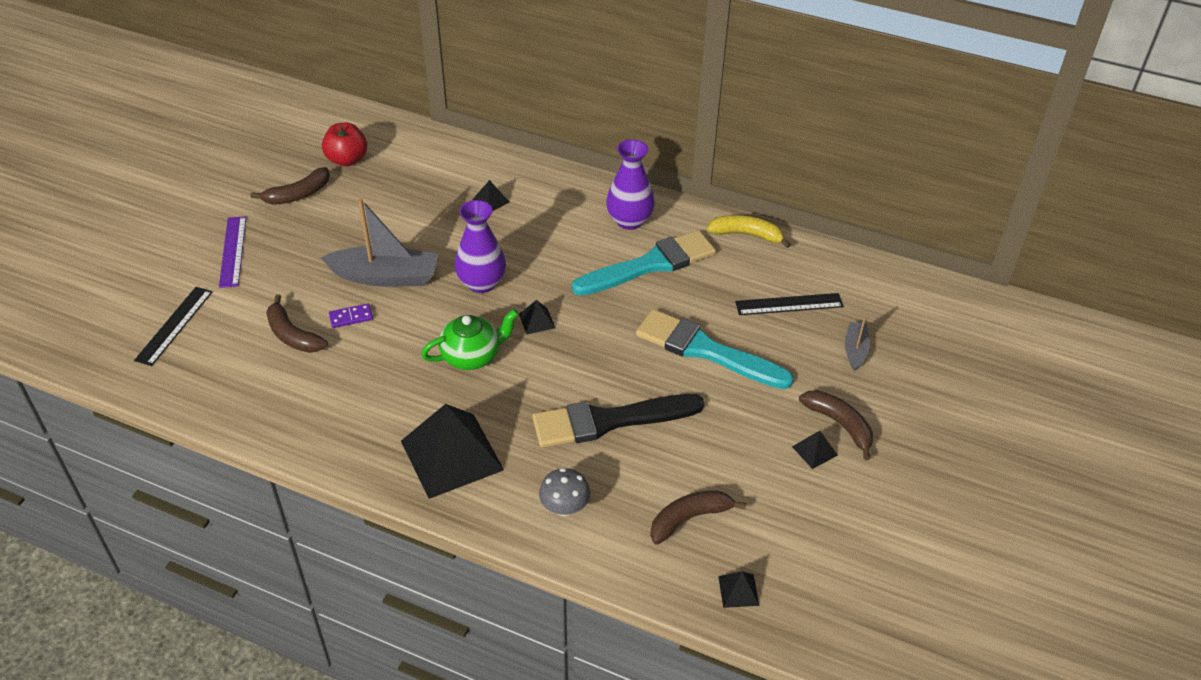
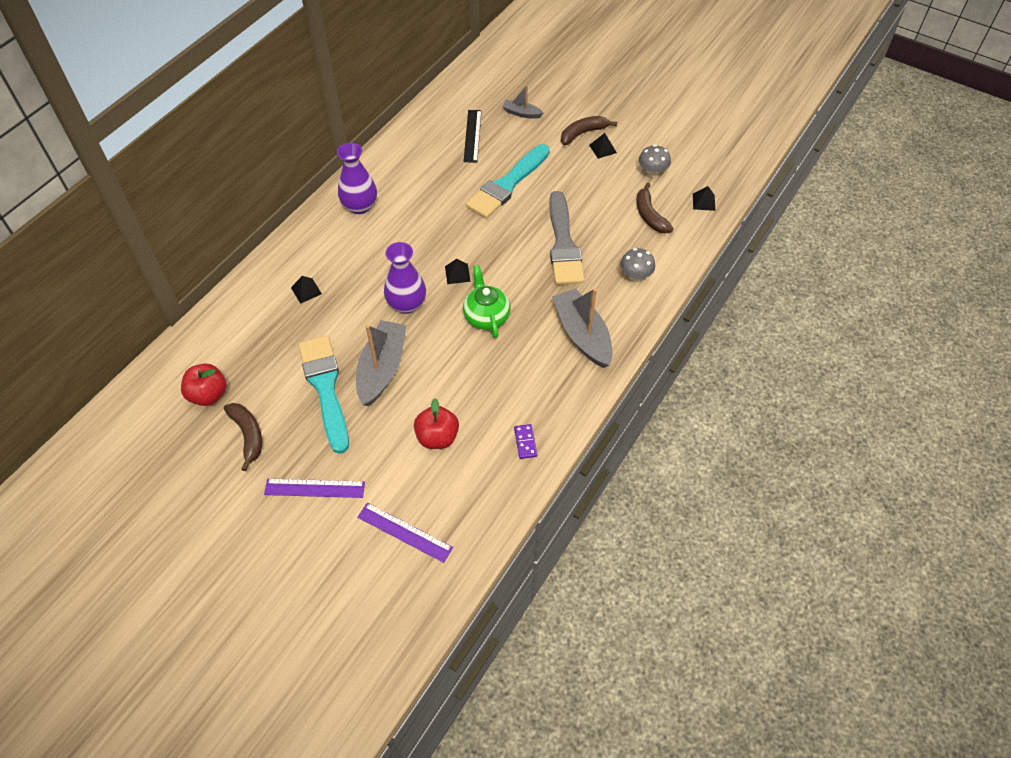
camera: 80 degrees left, 10 degrees up
(174, 325) = (404, 532): black ruler -> purple ruler
(292, 335) = (437, 437): brown banana -> red apple
(351, 317) = (425, 395): purple domino -> purple domino (525, 442)
(452, 455) = (582, 335): black pyramid -> grey boat
(609, 421) = (563, 244): black brush -> grey brush
(650, 264) = (413, 201): turquoise brush -> turquoise brush (325, 388)
(747, 235) = (396, 144): yellow banana -> none
(784, 517) = (652, 172): none -> grey mushroom

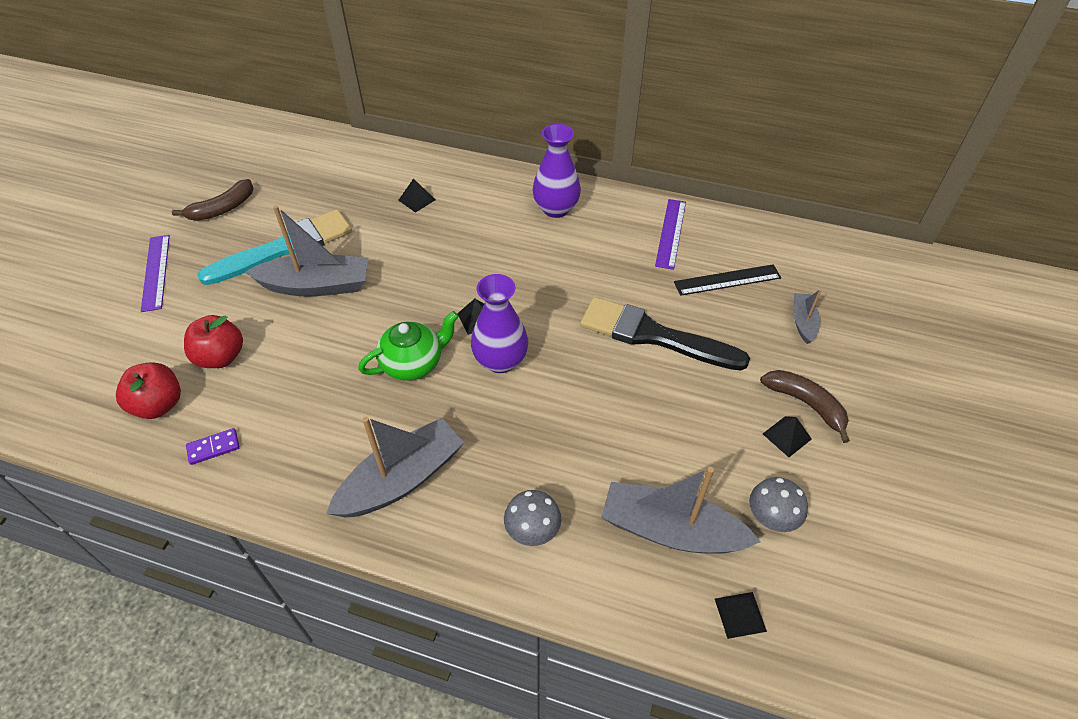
camera: 75 degrees right, 5 degrees down
(208, 395) = (271, 170): red apple -> red apple (159, 405)
(404, 532) = (92, 358): purple ruler -> purple ruler (670, 233)
(407, 304) = (416, 284): purple vase -> purple vase (500, 361)
(507, 184) = (653, 335): turquoise brush -> black brush
(563, 244) = (566, 423): grey brush -> none
(650, 215) = (670, 530): brown banana -> grey boat

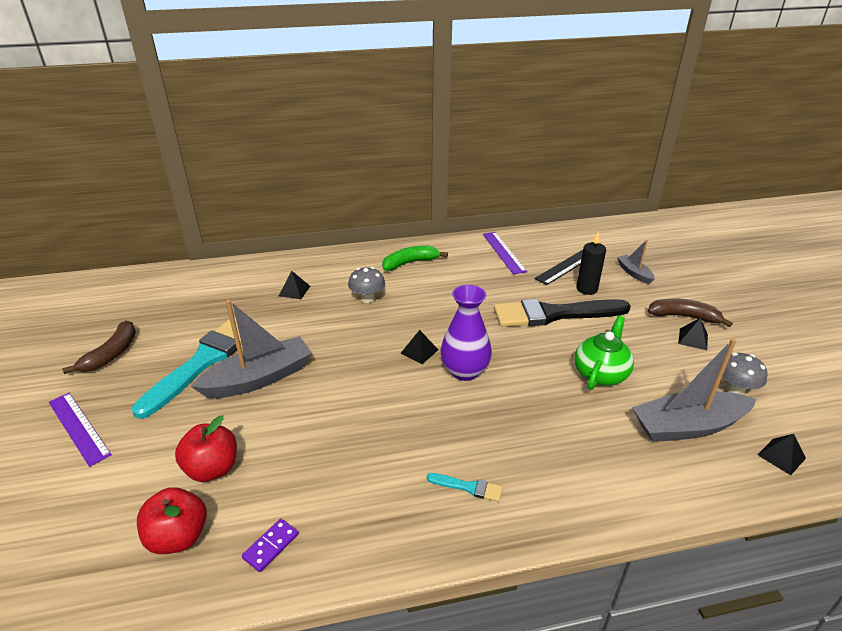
camera: 30 degrees left, 15 degrees down
(401, 479) = (468, 487): grey boat -> turquoise brush
(413, 363) = (397, 400): green teapot -> green teapot (600, 373)
(532, 531) = (601, 473): grey mushroom -> grey mushroom (367, 298)
(556, 209) = (410, 263): purple vase -> green banana
(722, 319) = (586, 289): none -> black candle

